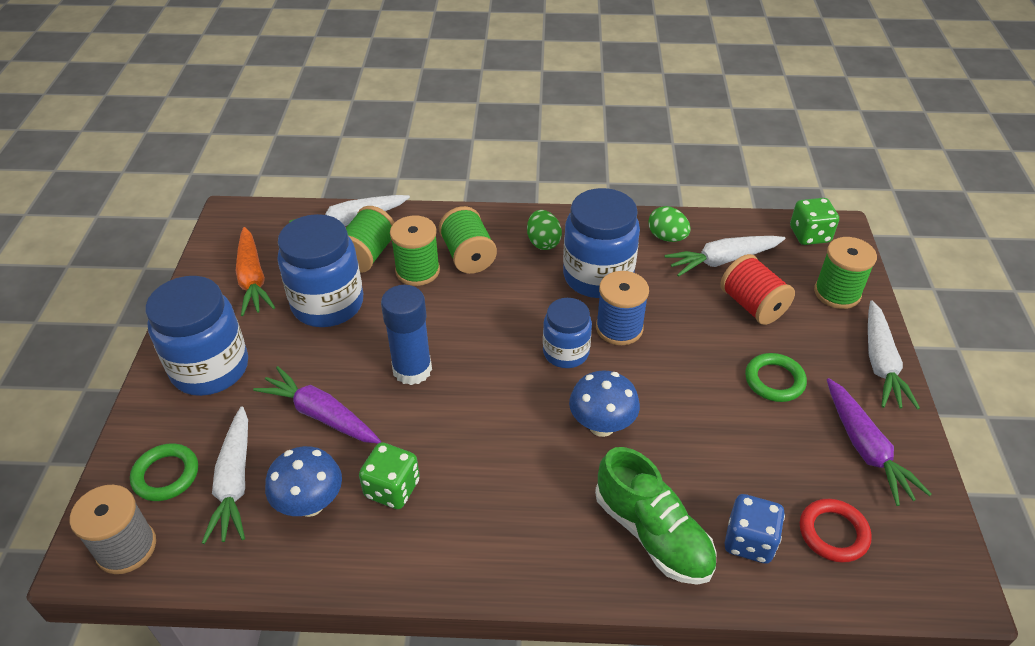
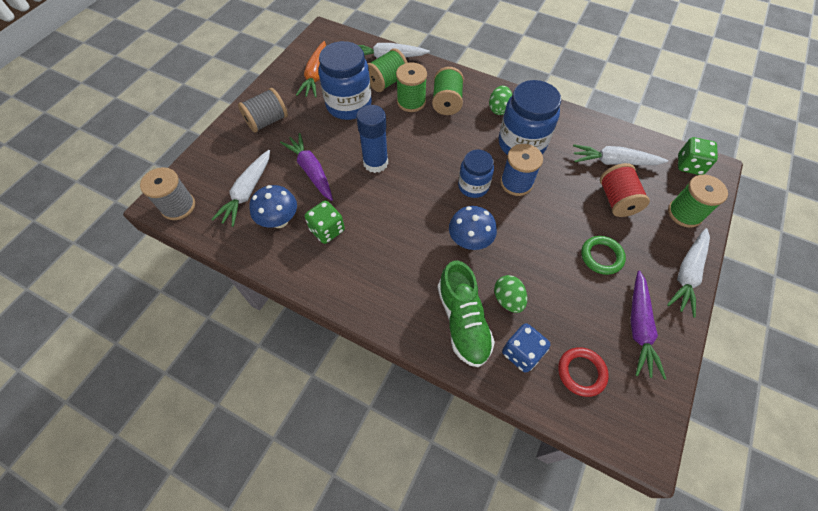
camera: 25 degrees right, 15 degrees up
(166, 475) = (216, 174): green ring -> none
(210, 368) = (267, 121): blue jar -> grey spool
(667, 237) = (584, 133): green egg -> green egg (508, 299)

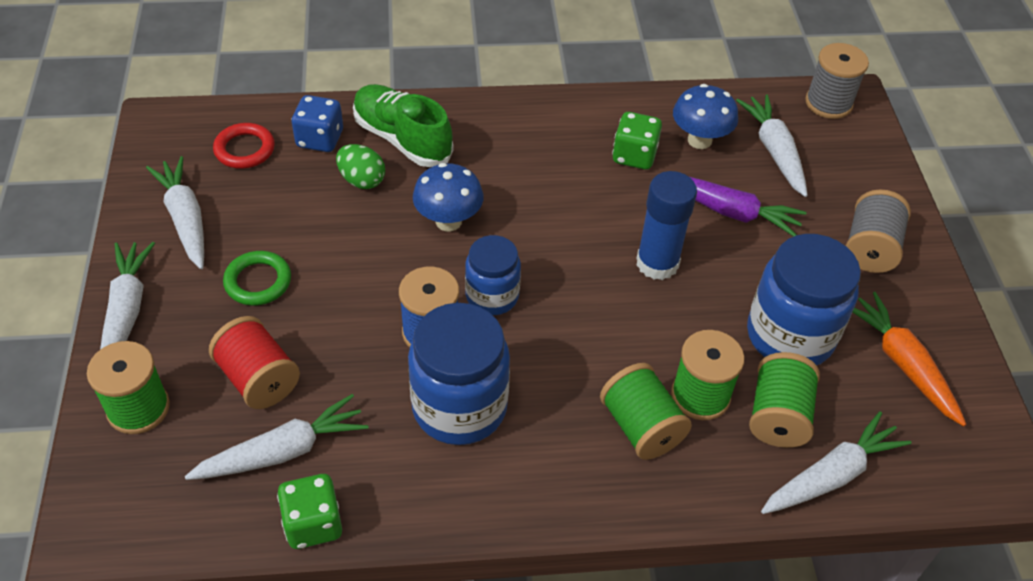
camera: 145 degrees right, 10 degrees down
(499, 109) = (541, 462): green egg -> none
(639, 327) = (185, 219): purple carrot -> white carrot
(689, 165) = (138, 515): green dice -> green dice (313, 524)

